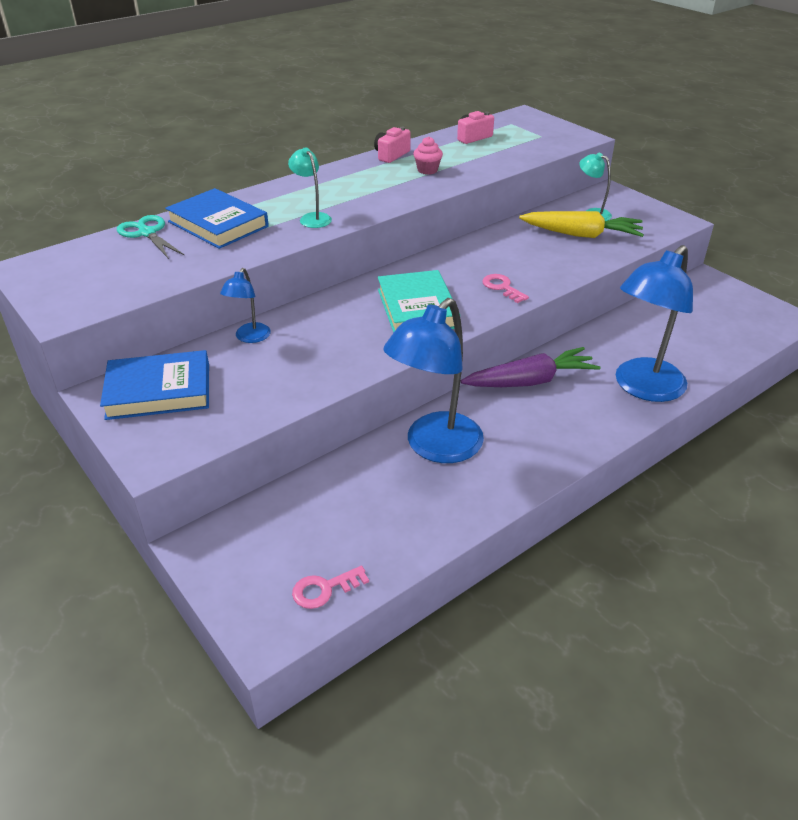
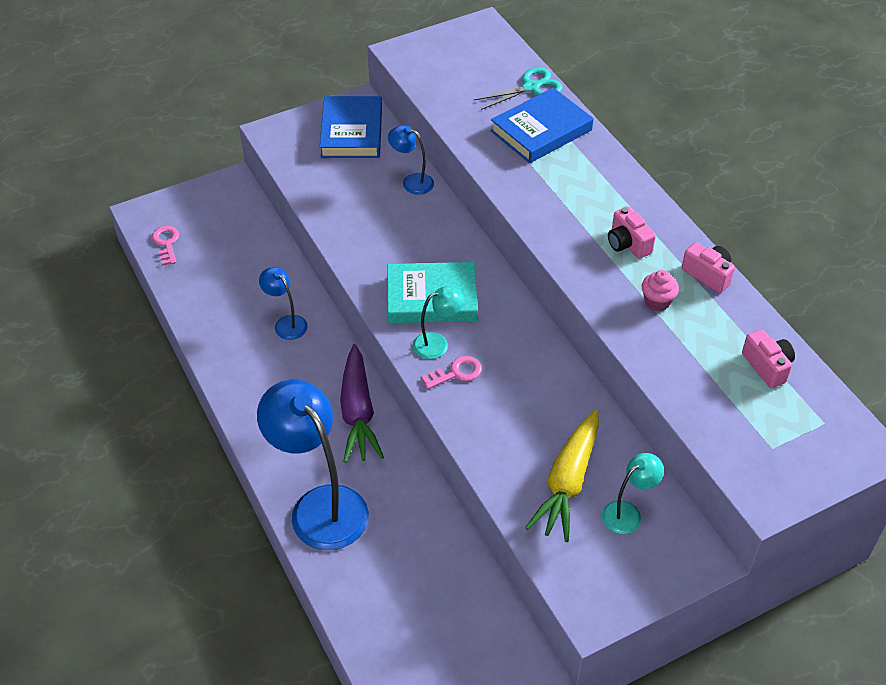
camera: 100 degrees right, 10 degrees up
(312, 218) = (543, 194): turquoise lamp -> turquoise lamp (437, 343)
(366, 182) = (628, 244): none -> pink camera
(435, 447) = (286, 323): blue lamp -> blue lamp, size x0.48

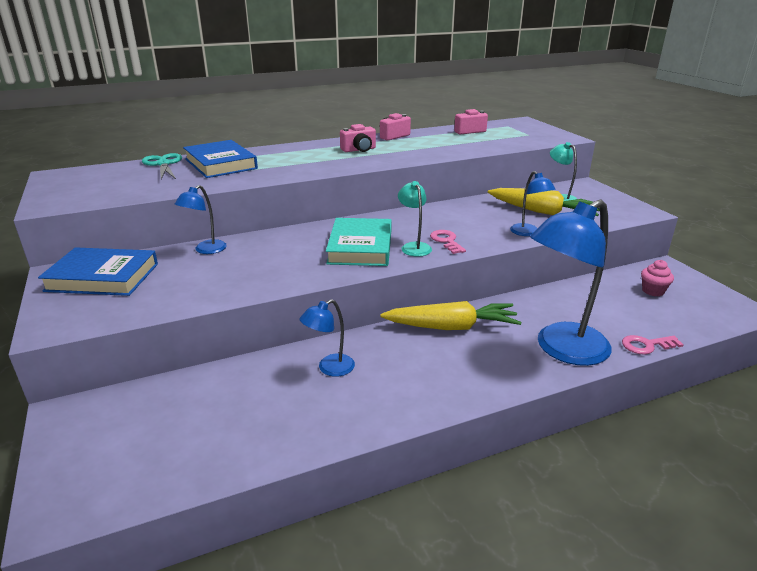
camera: 85 degrees left, 20 degrees down
(166, 243) = (143, 479): pink key -> pink key (646, 345)
(358, 412) = (452, 327): purple carrot -> yellow carrot
(491, 456) = (528, 233): none -> blue lamp
(657, 302) = (415, 147): pink cupcake -> pink cupcake (653, 291)

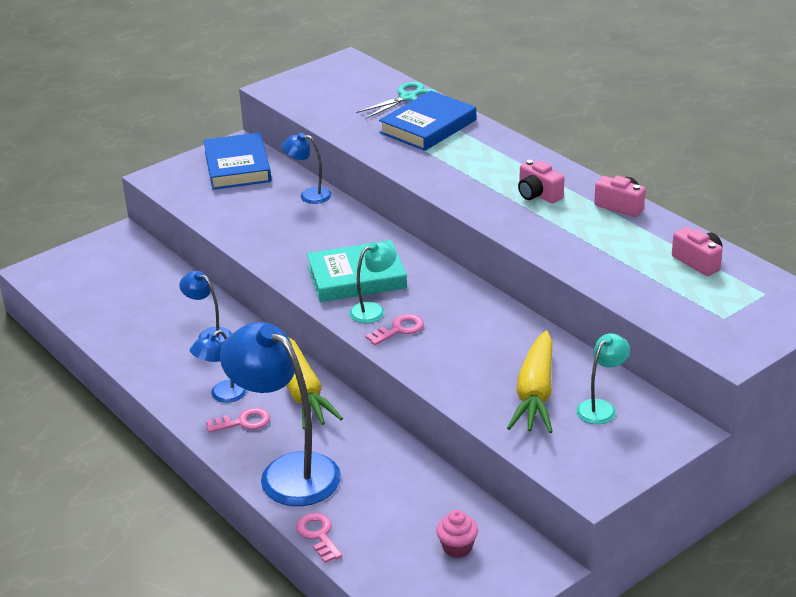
camera: 75 degrees right, 5 degrees up
(484, 364) = (243, 422): none -> pink key
(528, 233) = (454, 386): blue lamp -> blue lamp (222, 395)

